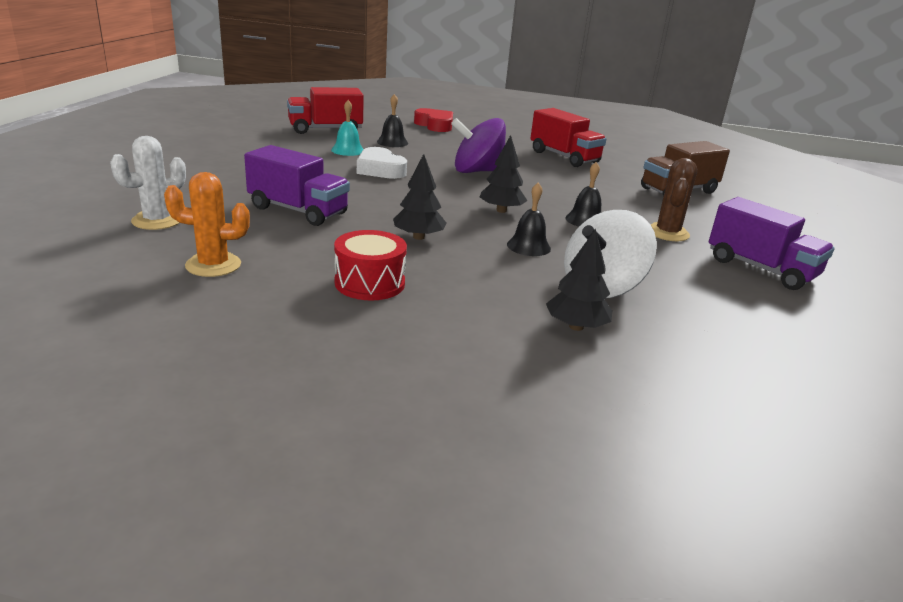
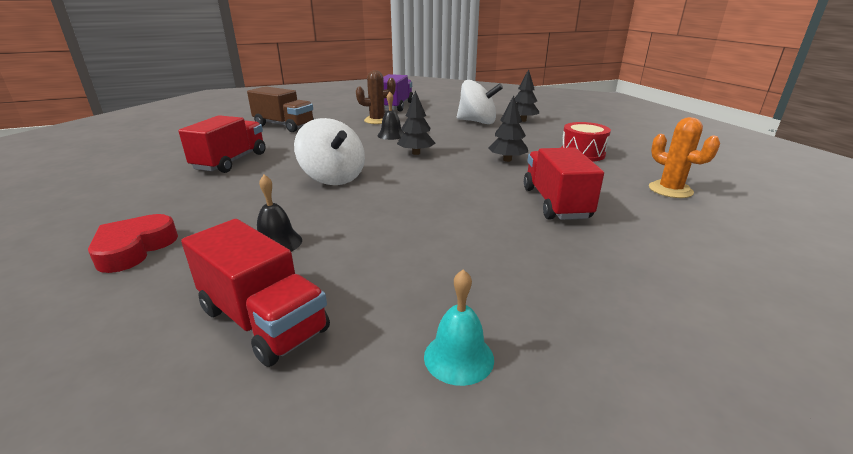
camera: 120 degrees left, 0 degrees up
(157, 221) = (699, 241): white cactus -> none
(298, 211) = (555, 203): purple truck -> red truck
(347, 150) = (357, 253): turquoise bell -> turquoise bell (458, 357)
(380, 170) = (398, 212): white heart -> none
(477, 171) = (333, 178): purple spinning top -> white spinning top
(528, 246) = (460, 138): black bell -> none

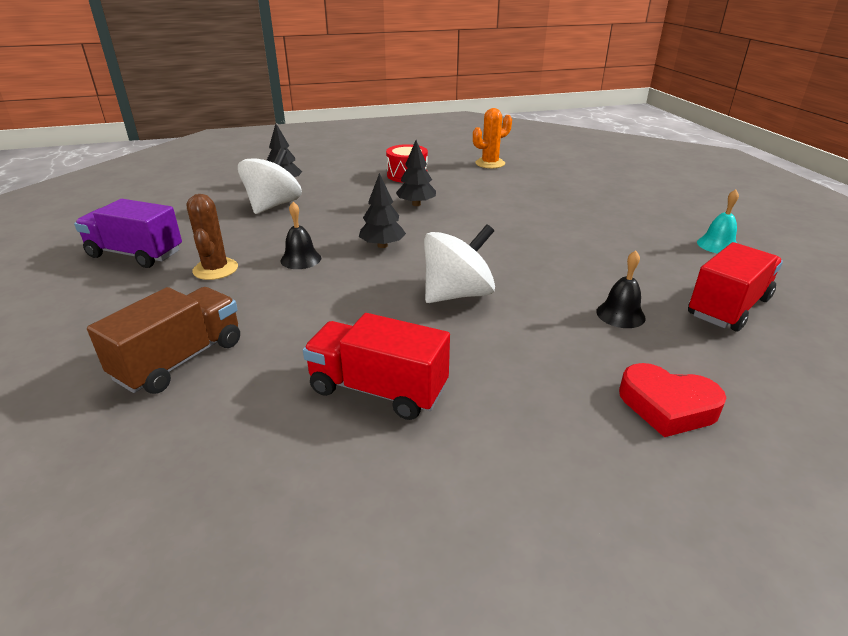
camera: 85 degrees left, 5 degrees up
(555, 203) = (516, 199): red truck -> none

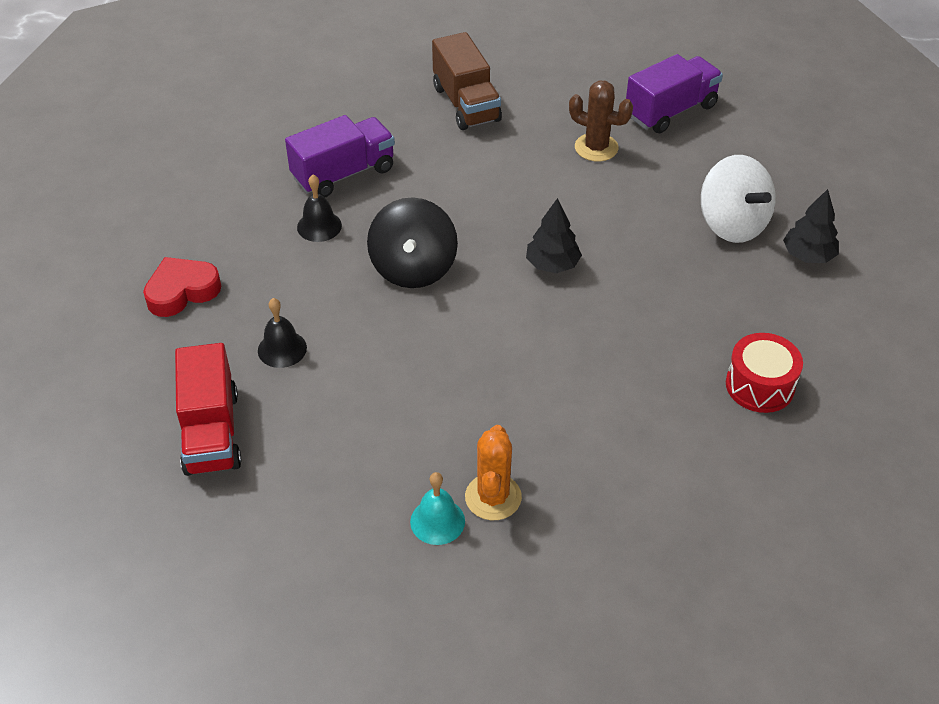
camera: 125 degrees right, 15 degrees up
(301, 259) = (571, 201): black bell -> black bell (319, 226)
(378, 389) = (343, 174): red truck -> purple truck
(416, 204) = (642, 342): black tree -> none
(457, 294) = (413, 268): white spinning top -> black spinning top
(490, 163) = (747, 514): orange cactus -> orange cactus (493, 497)
(717, 245) = (293, 546): turquoise bell -> turquoise bell (437, 521)

